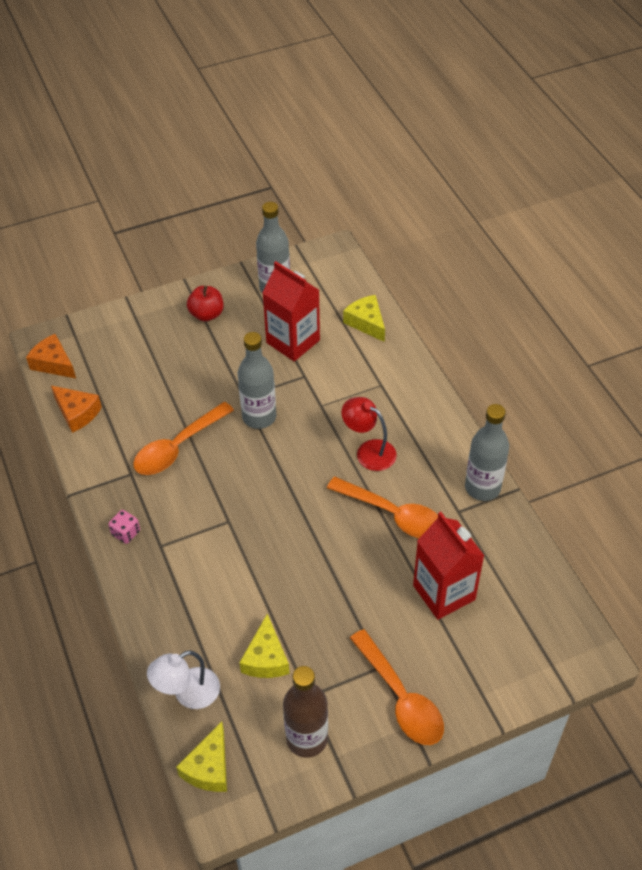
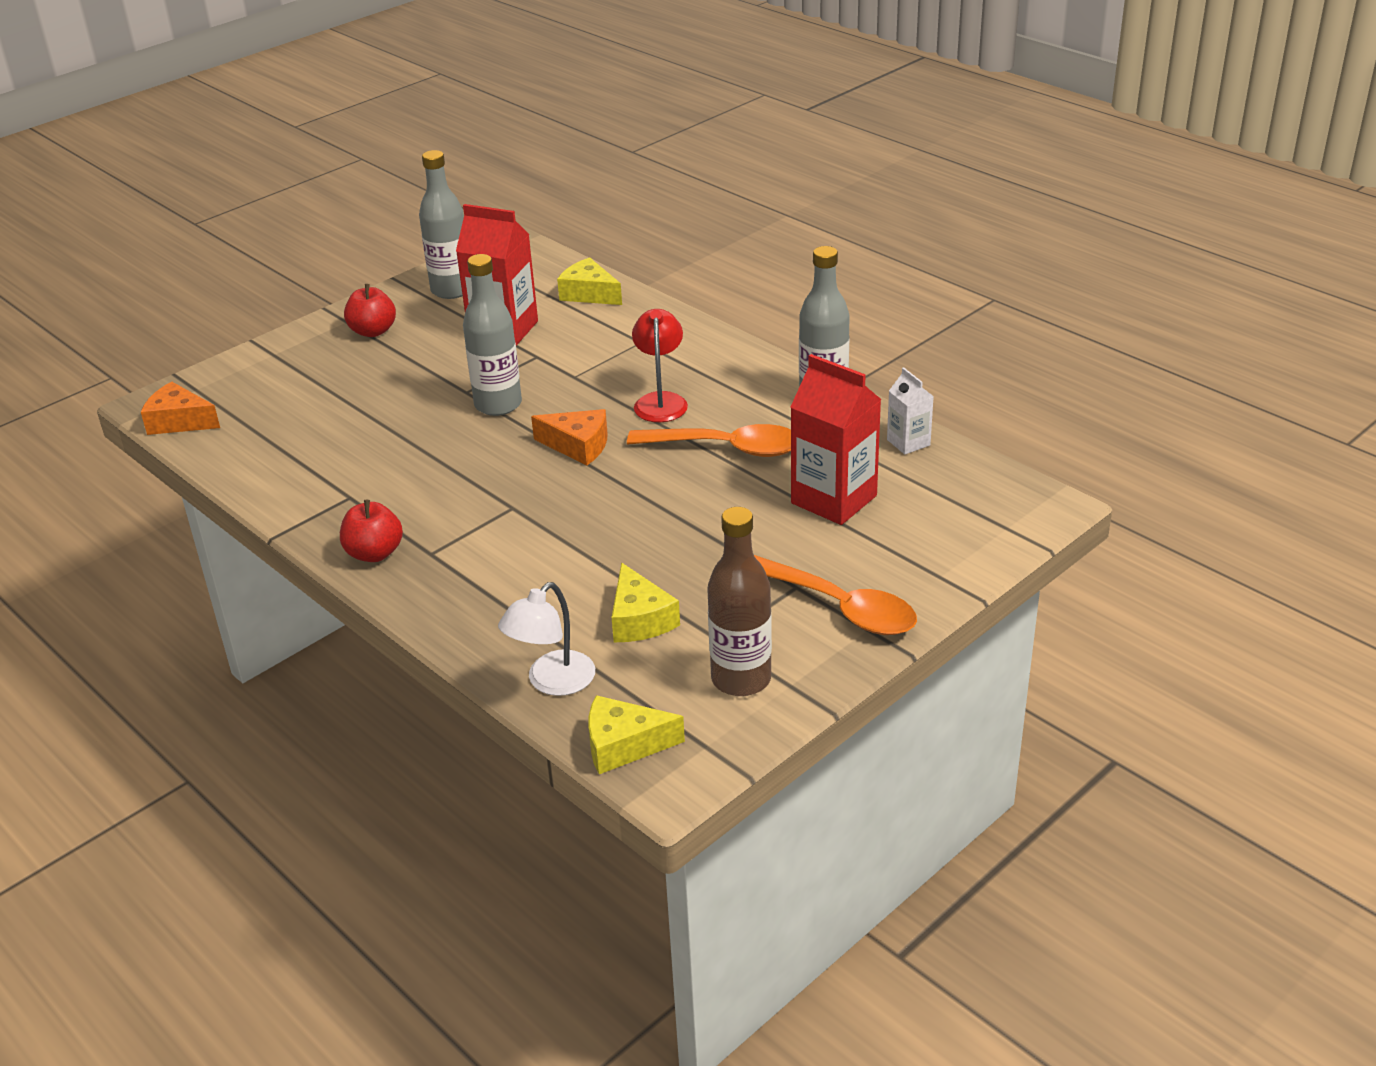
camera: 20 degrees left, 15 degrees down
(77, 413) = (239, 459): orange cheese -> orange cheese (578, 446)
(126, 533) = (374, 553): pink dice -> red apple
(177, 447) = (402, 457): orange spoon -> none
(209, 767) = (624, 745): yellow cheese -> yellow cheese turned 90 degrees clockwise
(369, 451) = (660, 401): red lamp -> red lamp turned 75 degrees clockwise
(522, 554) = (908, 442): none -> white carton

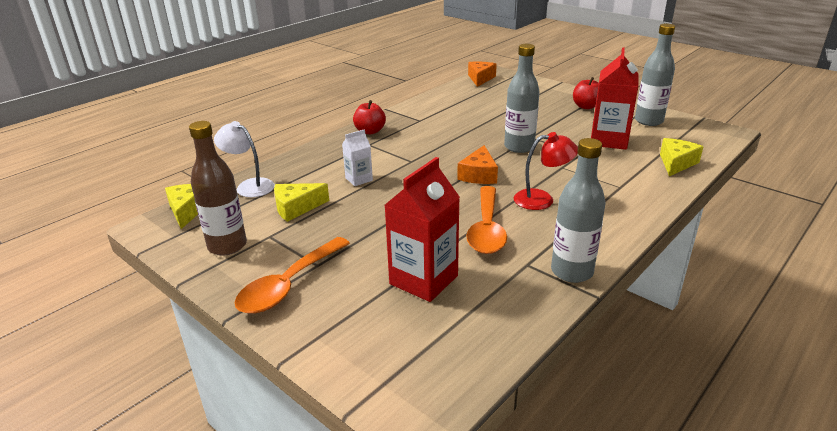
camera: 85 degrees right, 5 degrees down
(908, 442) = (514, 321): white carton -> white carton (359, 179)

